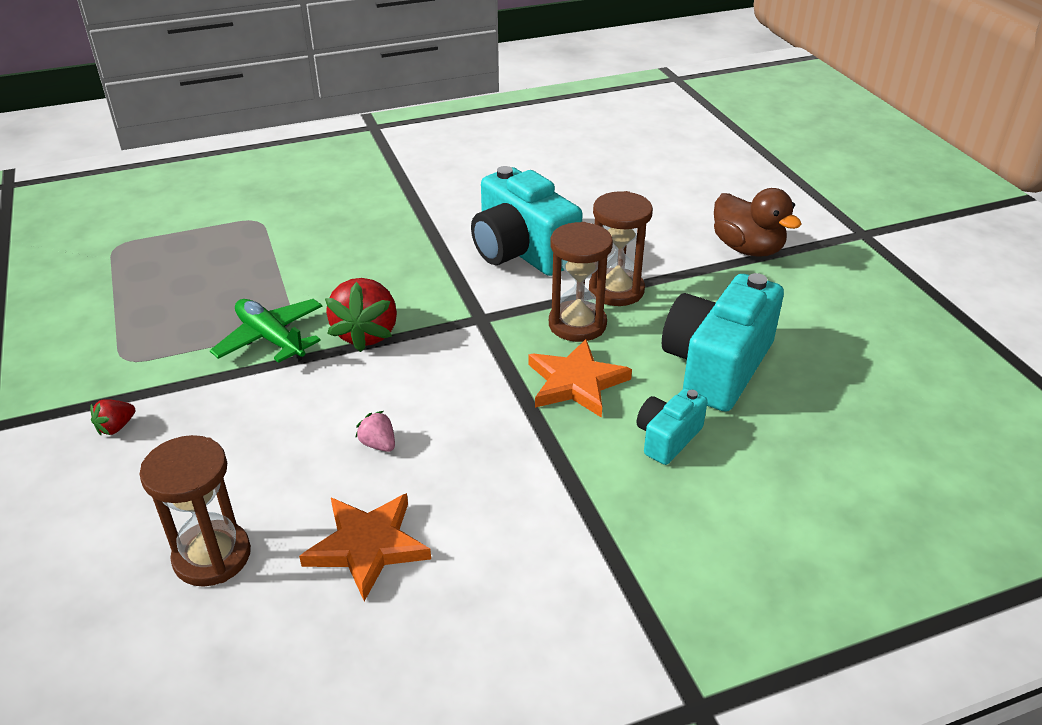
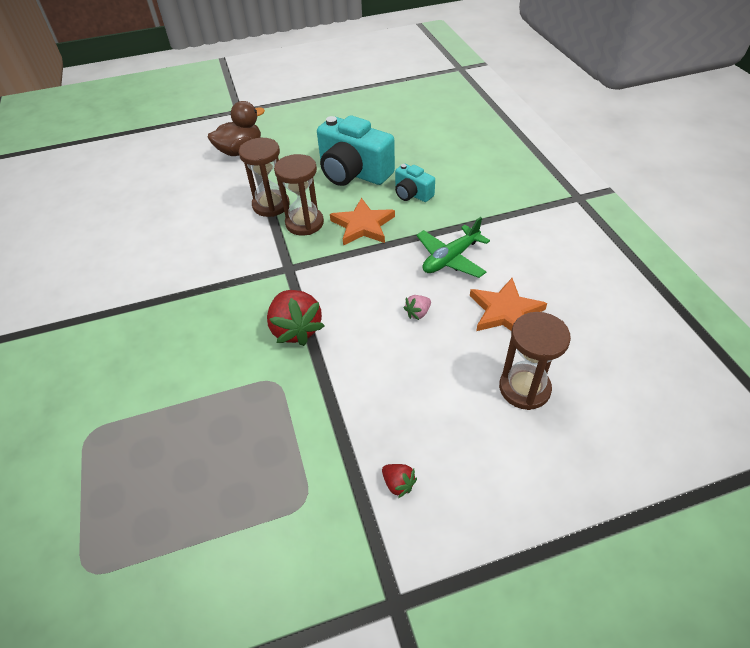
camera: 85 degrees left, 10 degrees up
(271, 339) = (292, 390): green plane -> green plane (450, 258)
(366, 334) = (296, 329): red strawberry -> red strawberry turned 60 degrees clockwise
(521, 251) = (210, 247): turquoise camera -> none

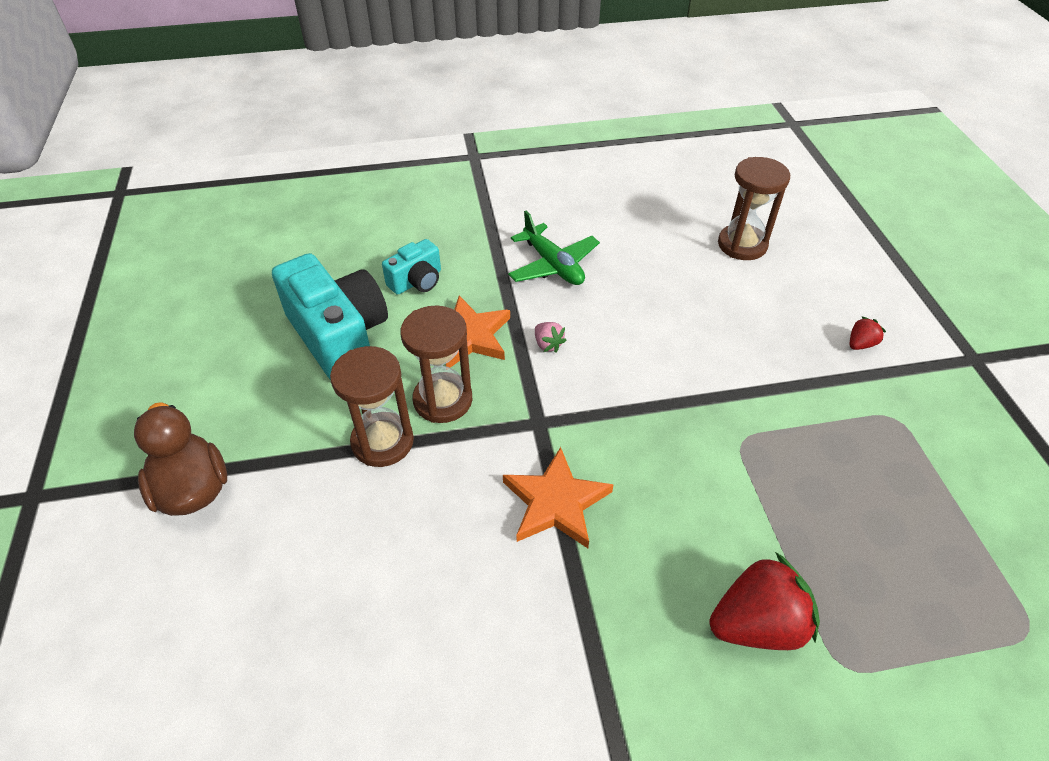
camera: 85 degrees left, 0 degrees up
(296, 329) = (657, 417): red strawberry -> red strawberry (757, 624)
(353, 172) = (339, 336): turquoise camera -> turquoise camera turned 75 degrees counterclockwise
(418, 313) = (639, 303): pink strawberry -> pink strawberry (548, 344)
(505, 311) = (642, 239): orange star -> orange star (556, 502)

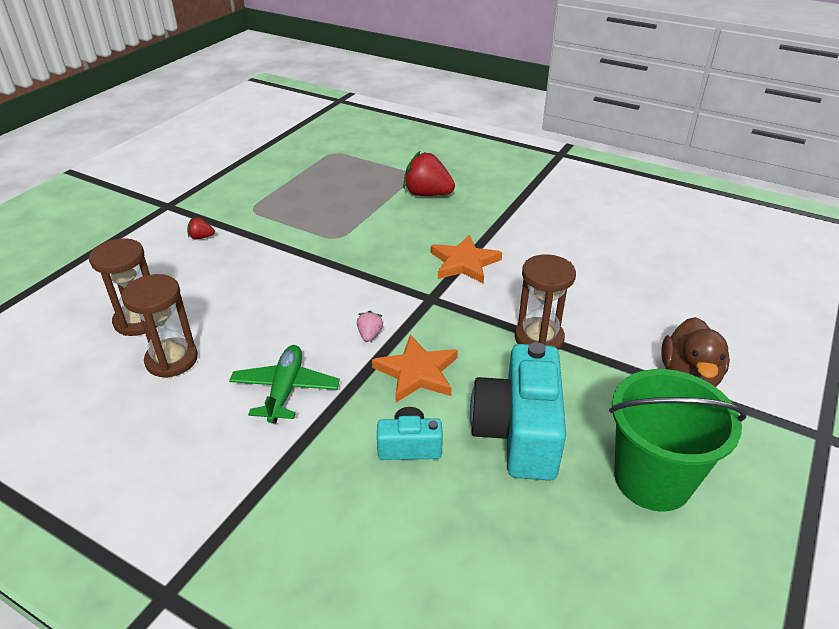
camera: 140 degrees left, 10 degrees down
(206, 360) = (652, 479): none -> green bucket
(443, 400) = (478, 341): brown hourglass -> brown hourglass (172, 360)

